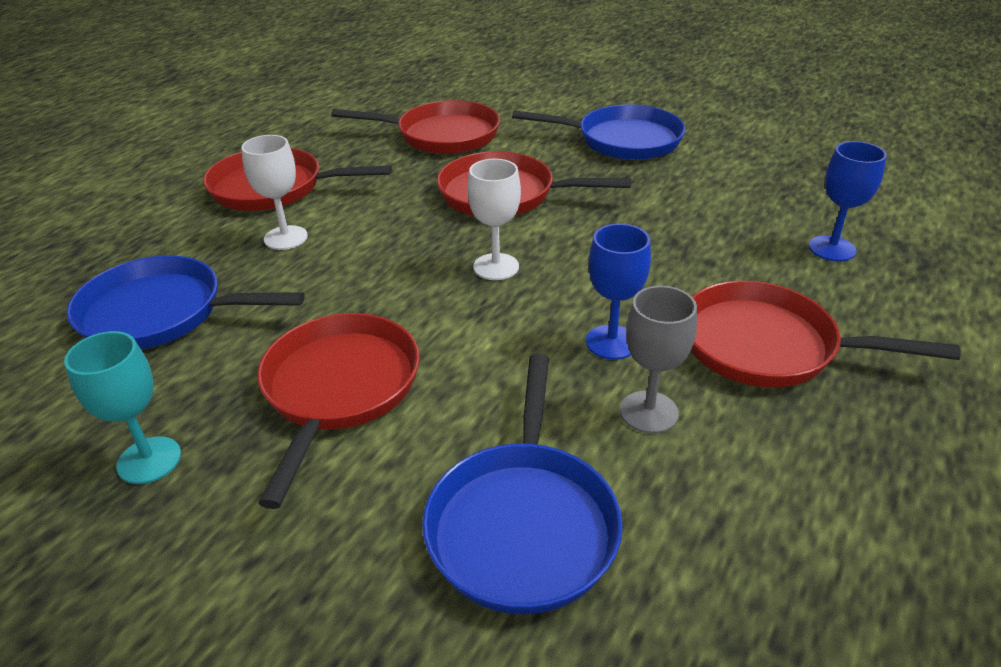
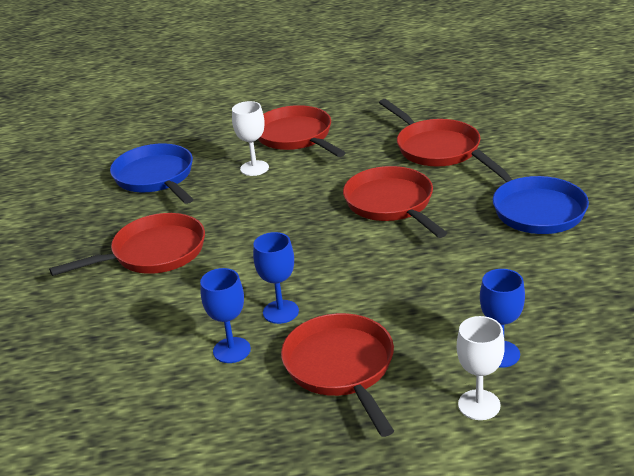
camera: 55 degrees right, 5 degrees down
(149, 460) = (65, 236): turquoise goblet -> none
(496, 267) = (308, 241): white goblet -> white goblet (479, 405)
(523, 523) = (115, 348): blue pan -> none
(649, 412) = (231, 350): grey goblet -> blue goblet

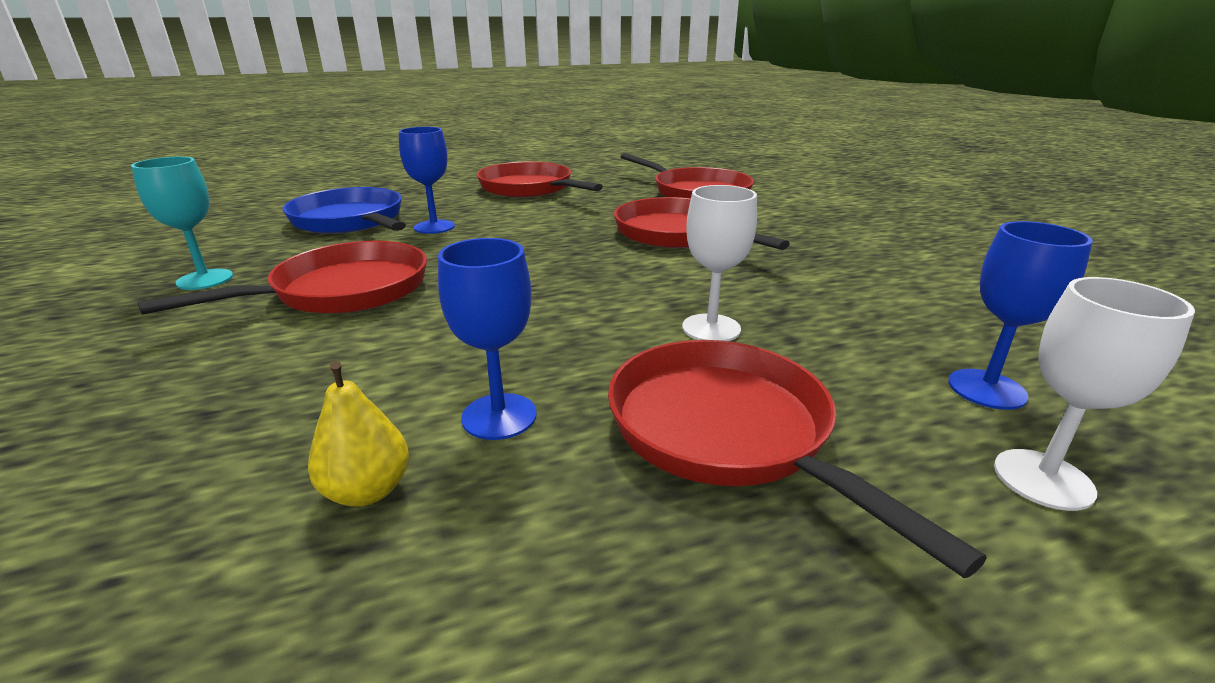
camera: 15 degrees left, 5 degrees down
(70, 238) = (205, 279): none -> turquoise goblet
(168, 383) = (367, 491): none -> yellow pear
(254, 168) = (484, 211): white goblet -> white goblet (711, 328)
(280, 312) = (573, 352): blue goblet -> blue goblet (434, 227)
(534, 209) = (859, 233): blue pan -> none

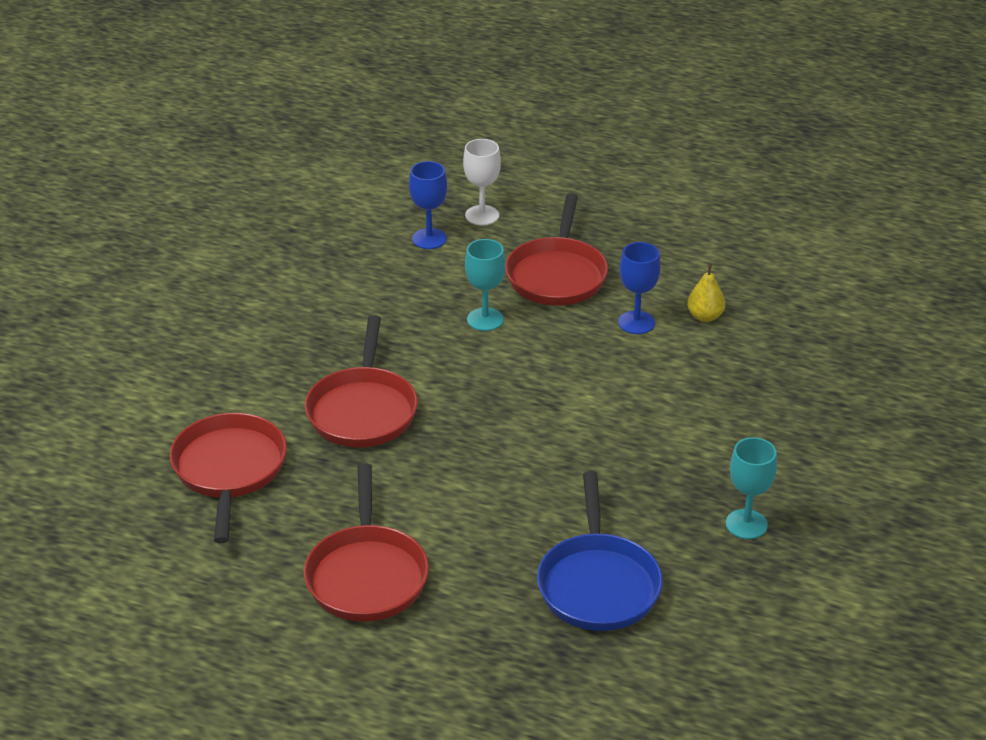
camera: 140 degrees left, 10 degrees up
(342, 291) = (658, 458): red pan -> none
(434, 227) = (534, 528): blue goblet -> none
(711, 328) = (485, 319): white goblet -> turquoise goblet

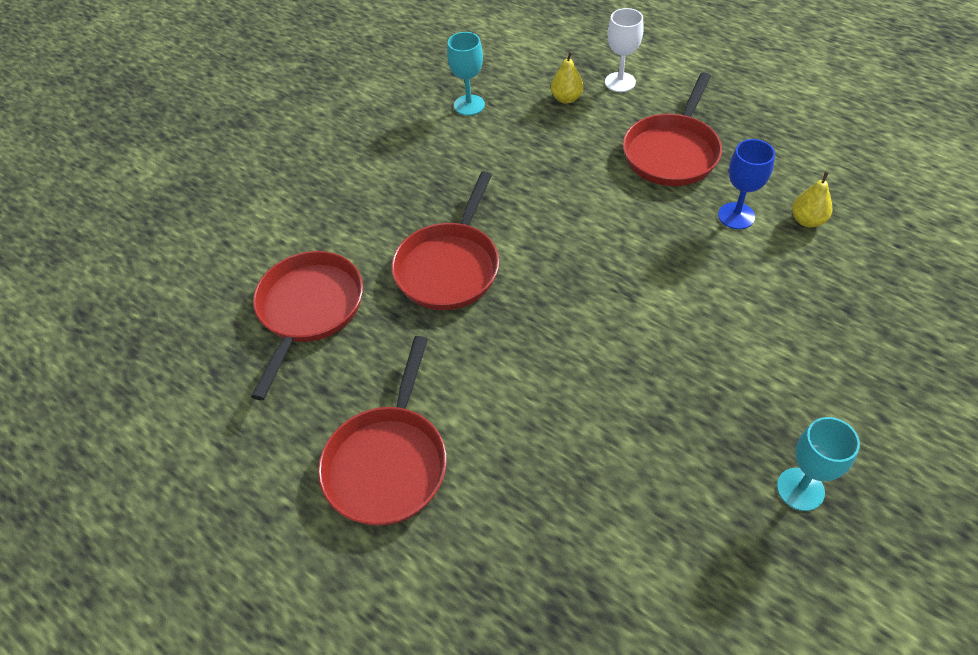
camera: 20 degrees right, 15 degrees up
(429, 239) = (566, 98): blue goblet -> yellow pear
(485, 319) = (592, 188): turquoise goblet -> turquoise goblet (469, 105)
(598, 583) = (618, 532): blue pan -> none

